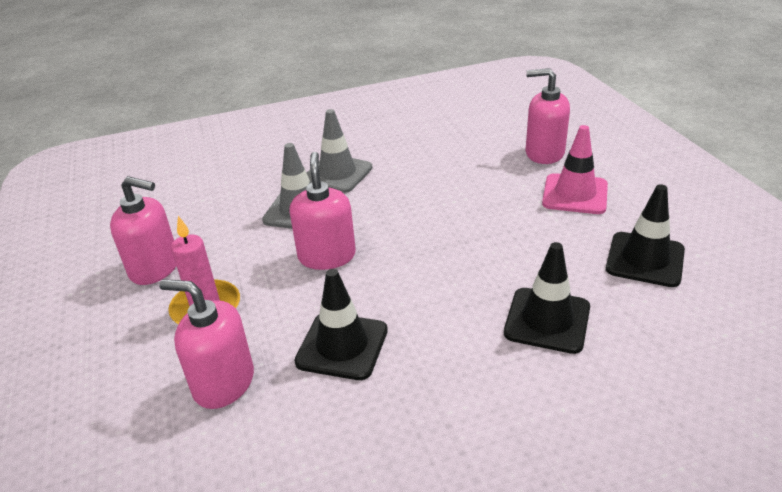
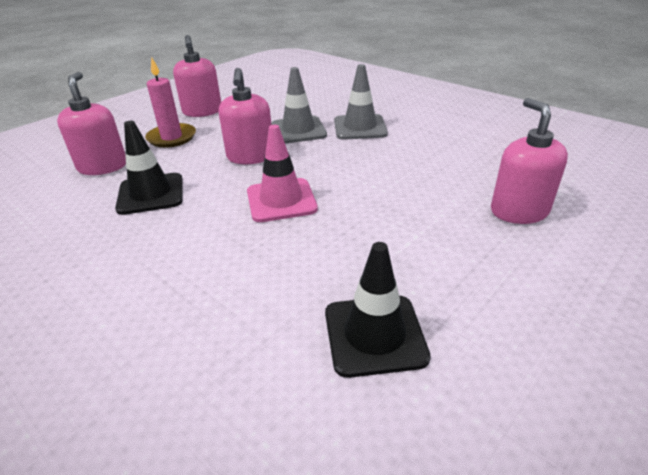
camera: 60 degrees right, 0 degrees up
(327, 256) = (250, 157): pink soap dispenser -> pink soap dispenser turned 120 degrees clockwise
(547, 320) = (224, 284): black traffic cone -> none
(575, 194) = (459, 251): pink traffic cone -> pink traffic cone (281, 200)

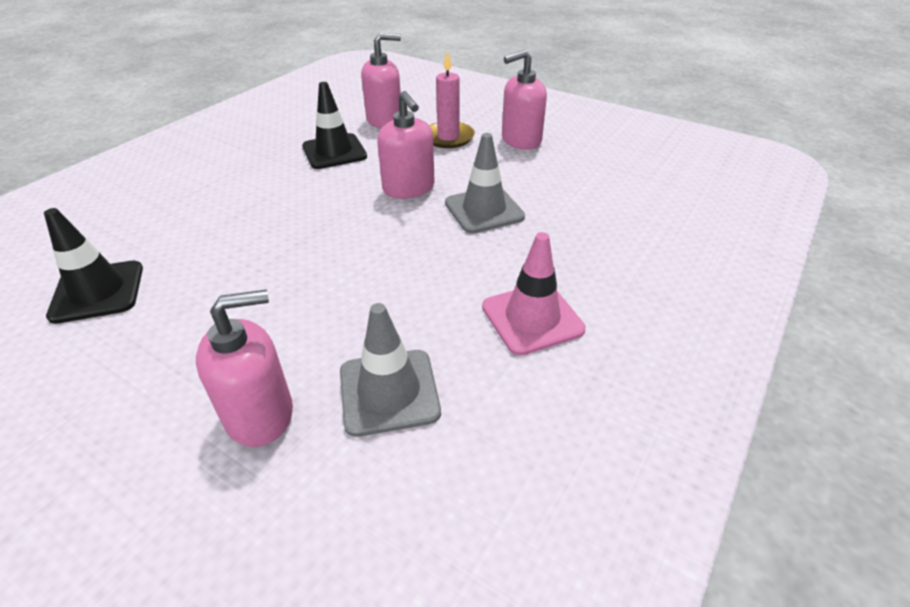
camera: 80 degrees right, 5 degrees up
(250, 157) = (409, 188): pink soap dispenser -> pink soap dispenser turned 105 degrees counterclockwise
(281, 200) = (314, 220): pink traffic cone -> pink traffic cone (532, 318)
(360, 127) = (505, 259): grey traffic cone -> grey traffic cone (389, 392)

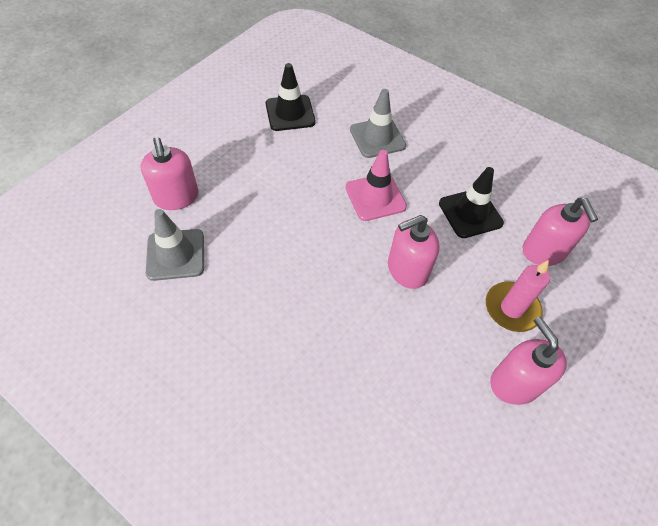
camera: 90 degrees right, 15 degrees up
(484, 210) = (369, 328): grey traffic cone -> grey traffic cone (377, 138)
(532, 318) = (221, 344): pink traffic cone -> pink traffic cone (375, 197)

